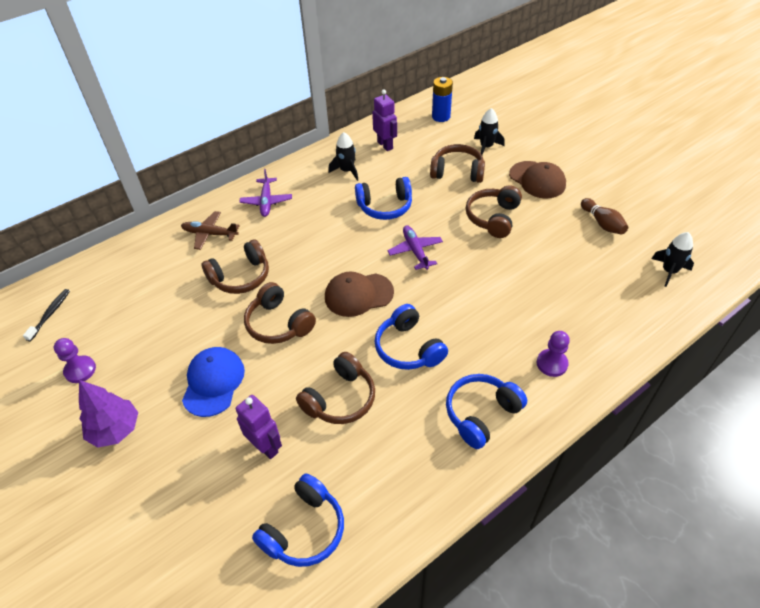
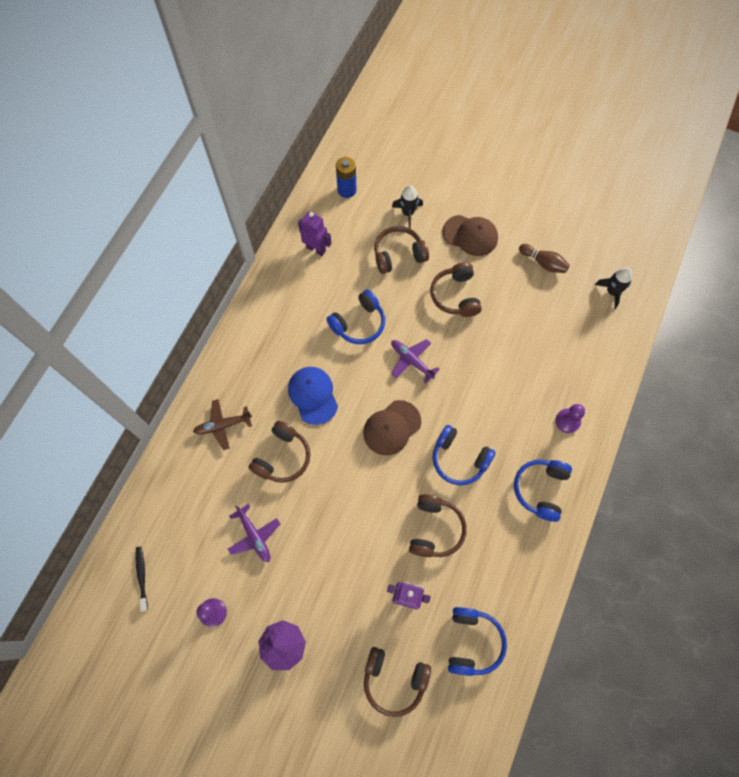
camera: 30 degrees left, 20 degrees up
(213, 382) = (330, 566): blue cap -> blue cap (313, 395)
(266, 201) = (249, 365): purple plane -> purple plane (254, 536)
(278, 324) = (345, 487): brown headphones -> brown headphones (394, 680)
(347, 171) = (300, 296): black rocket -> none

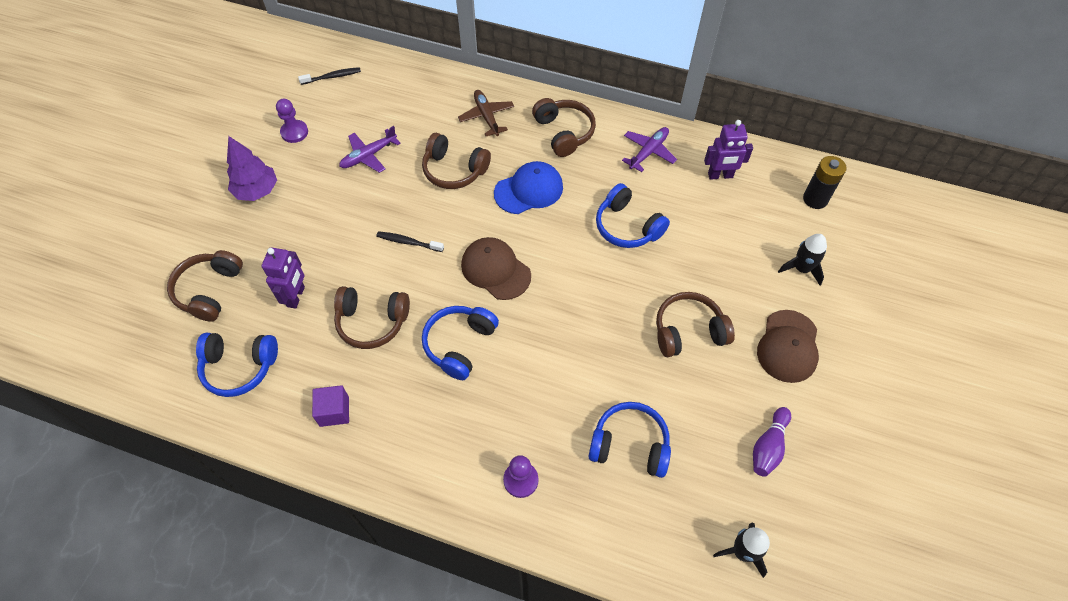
camera: 85 degrees right, 10 degrees down
(316, 249) = (720, 175): purple robot -> purple robot turned 60 degrees clockwise
(347, 190) = (815, 199): blue battery -> black battery
(357, 499) = (408, 242): none -> black toothbrush
(398, 255) = (734, 262): brown headphones -> brown headphones (564, 132)
(412, 361) = (585, 286): purple plane -> purple plane (648, 152)
(514, 558) = (334, 411): none -> purple cube
(540, 489) = (422, 443): blue headphones -> blue headphones (630, 445)
(543, 263) = (768, 447): brown bowling pin -> purple bowling pin

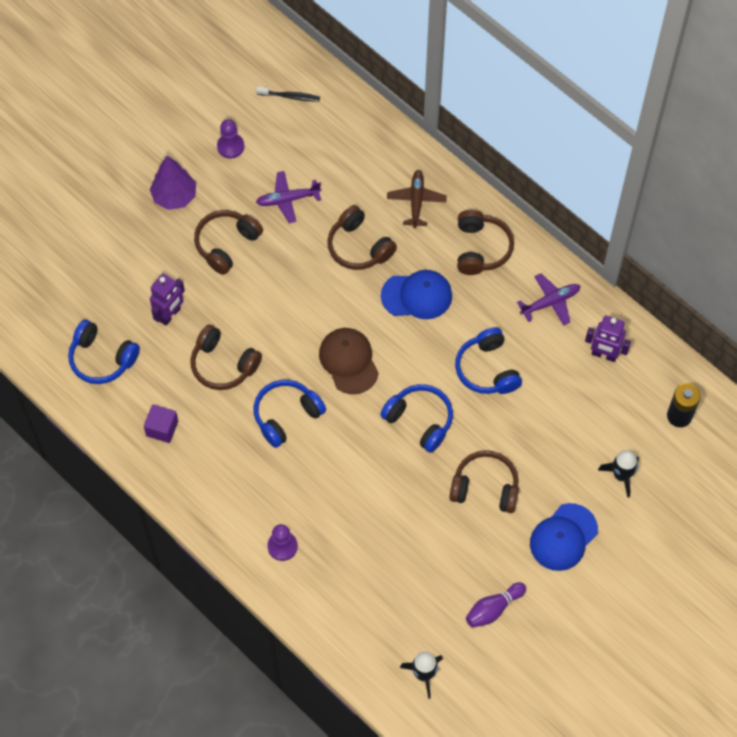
camera: 25 degrees right, 5 degrees up
(209, 290) = (101, 279): brown headphones -> brown headphones (226, 244)
(408, 242) = (285, 303): black toothbrush -> none
(630, 445) = (382, 558): blue headphones -> blue headphones (420, 420)
(788, 346) = (563, 537): brown cap -> blue cap

